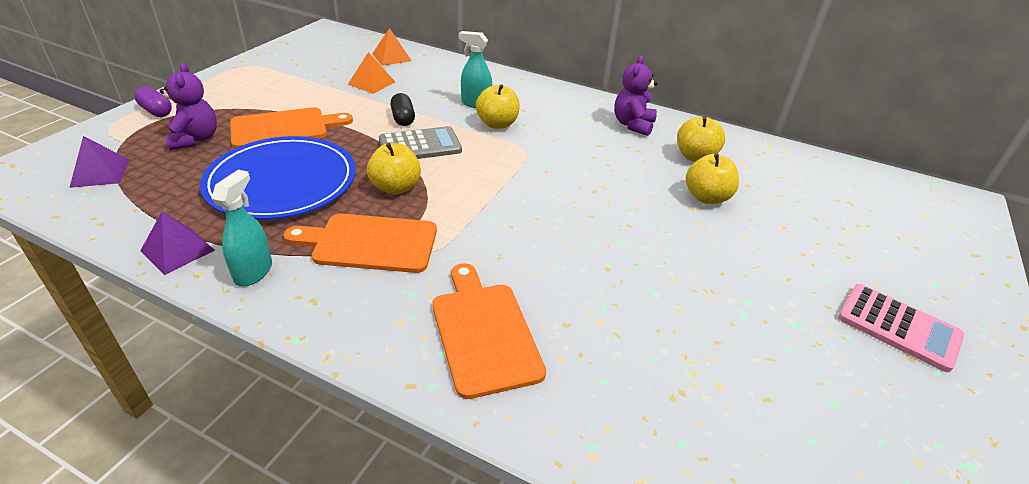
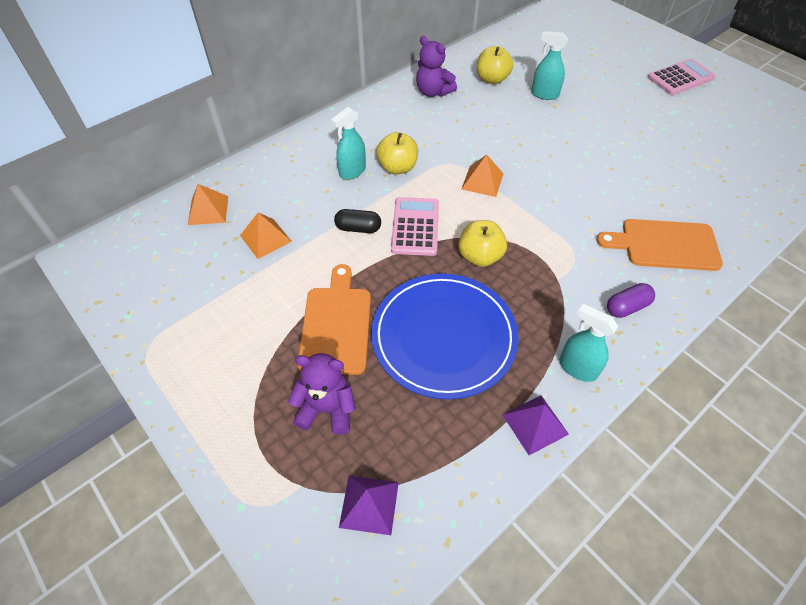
camera: 65 degrees left, 15 degrees up
(156, 111) = (234, 451): purple capsule -> purple capsule (627, 307)
(370, 243) = (555, 287): orange cutting board -> none
(420, 146) = (415, 226): grey calculator -> pink calculator
(511, 174) = (482, 181): none -> orange pyramid
(706, 197) = (544, 94): yellow apple -> turquoise spray bottle

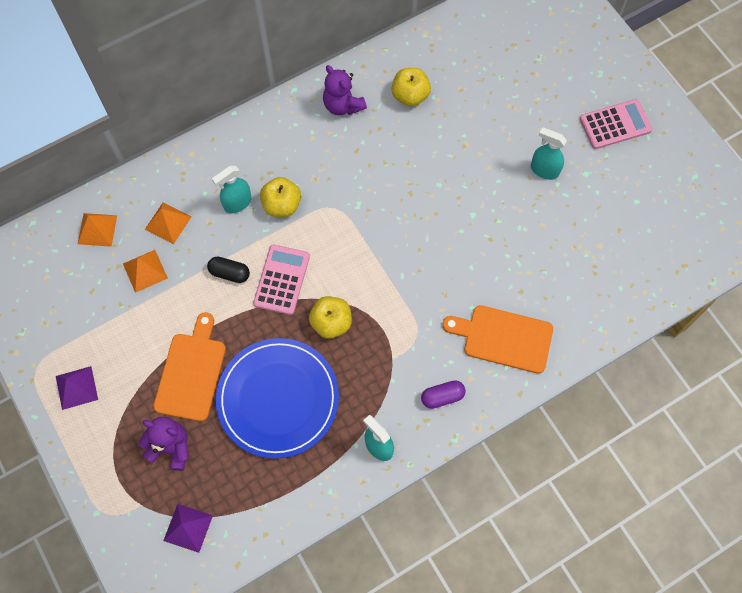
camera: 10 degrees right, 15 degrees up
(482, 181) = (359, 235): orange pyramid -> orange pyramid (168, 223)
(535, 424) = (328, 488): purple pyramid -> purple pyramid (76, 387)
(544, 94) = (458, 127): turquoise spray bottle -> turquoise spray bottle (544, 170)

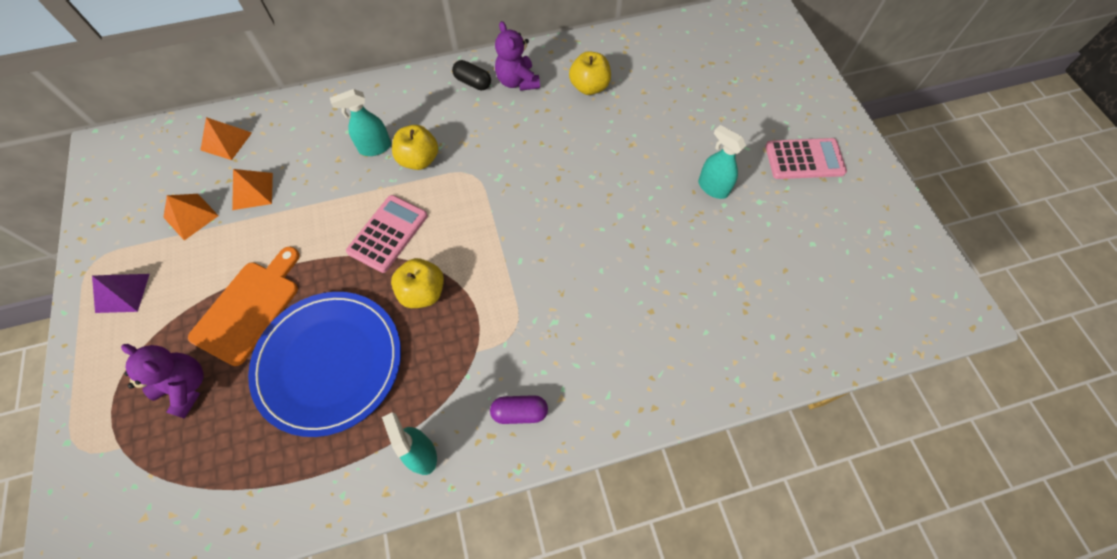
camera: 15 degrees right, 5 degrees down
(168, 223) = (297, 151): orange pyramid -> orange pyramid (191, 216)
(188, 528) = (157, 492): purple pyramid -> none
(229, 273) = (337, 214): black capsule -> black capsule (473, 82)
(503, 338) = (615, 360): orange cutting board -> none

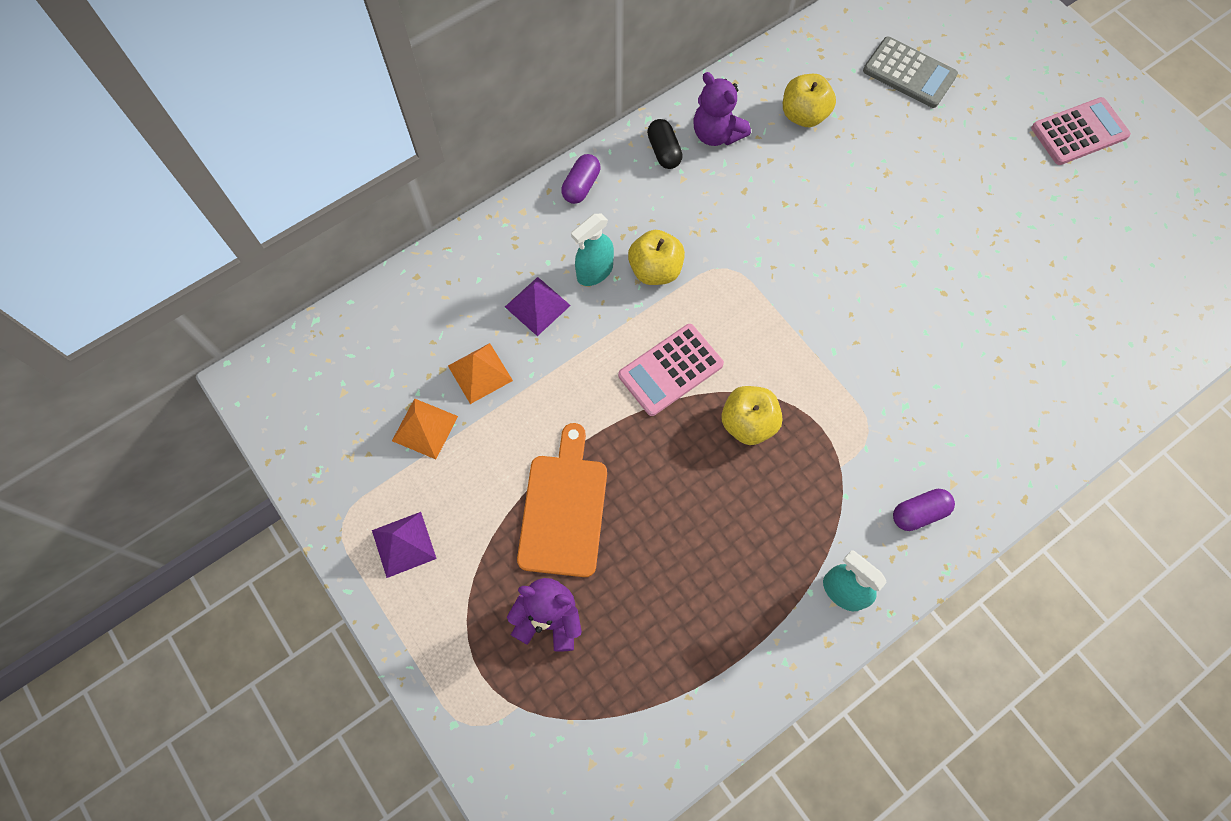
camera: 20 degrees left, 5 degrees up
(226, 141) = (406, 322): orange pyramid -> none
(321, 158) = (537, 306): none -> purple pyramid
(329, 363) = (690, 535): blue plate -> none
(388, 233) = (670, 370): pink calculator -> pink calculator turned 135 degrees counterclockwise
(401, 88) = (581, 186): none -> purple capsule
(473, 82) = (664, 151): black capsule -> black capsule turned 60 degrees clockwise
(686, 80) = (909, 73): none -> grey calculator
(712, 187) = (998, 197): turquoise spray bottle -> none

